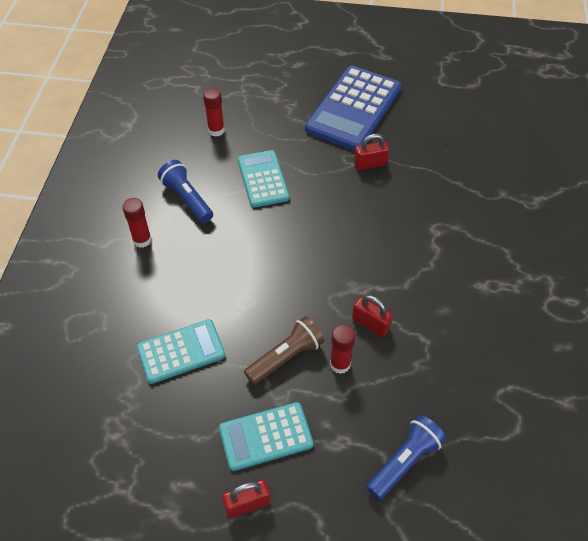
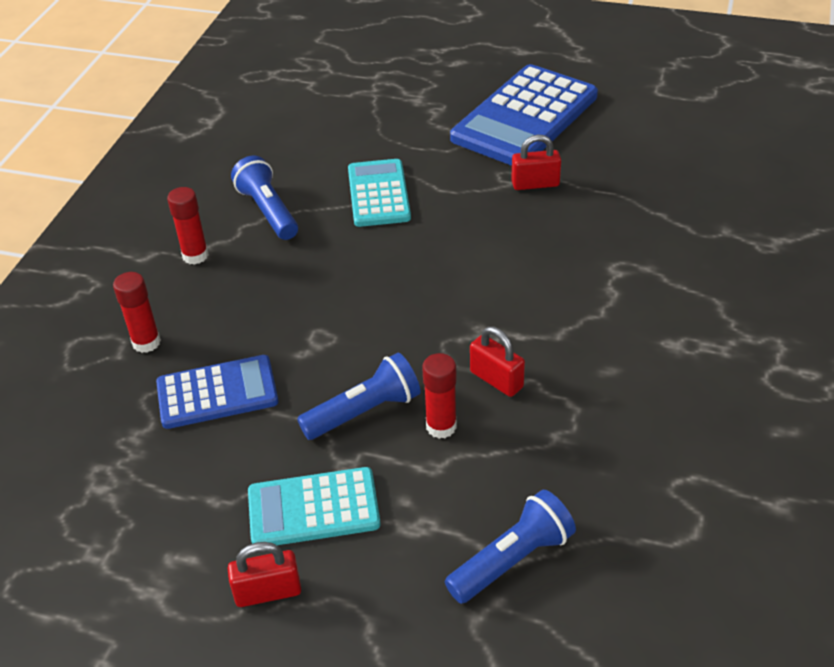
camera: 10 degrees right, 10 degrees down
(181, 351) = (217, 393): turquoise calculator -> blue calculator
(216, 130) = (326, 134): red glue stick -> red glue stick (146, 342)
(286, 357) = (364, 411): brown flashlight -> blue flashlight

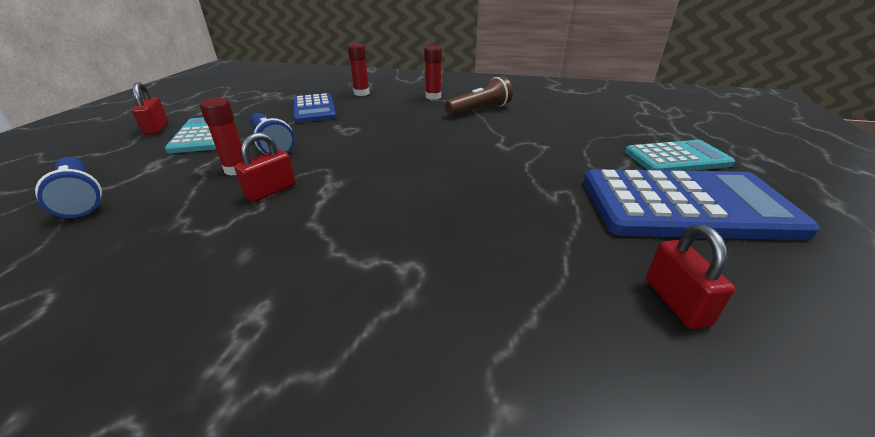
camera: 85 degrees right, 10 degrees down
(268, 211) = (479, 109): blue flashlight -> brown flashlight
(378, 194) = (511, 140): turquoise calculator -> turquoise calculator (676, 158)
(525, 117) = (685, 206): blue calculator -> blue calculator turned 150 degrees clockwise
(535, 184) = (557, 211): red padlock -> red padlock (676, 302)

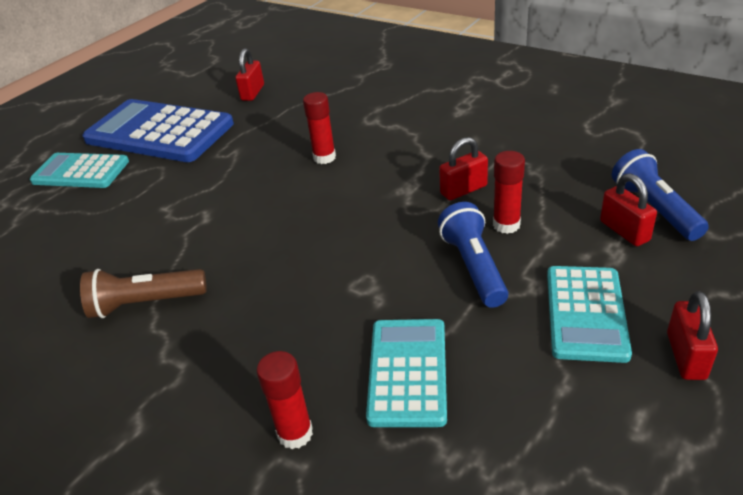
camera: 155 degrees left, 5 degrees up
(131, 178) = (624, 231): none -> red padlock
(314, 109) = (407, 372): blue calculator -> turquoise calculator
(433, 97) = (172, 373): red glue stick -> red glue stick (324, 157)

